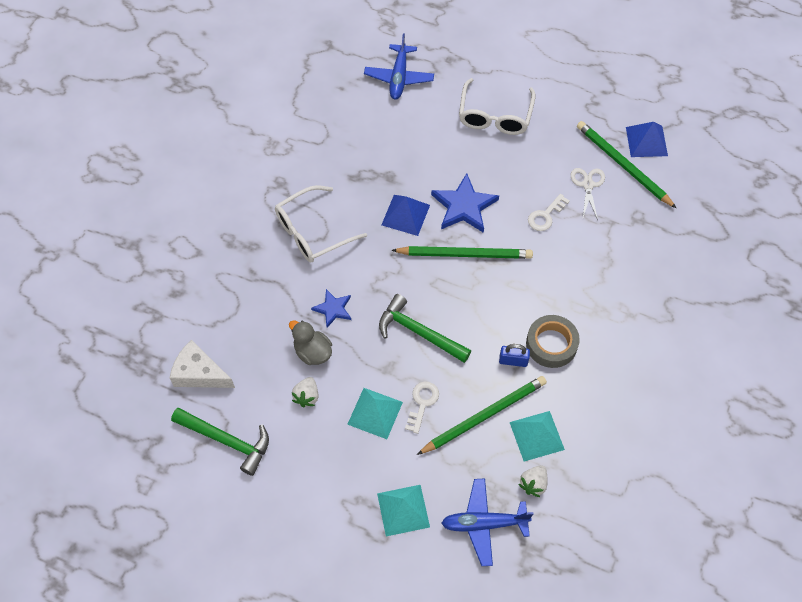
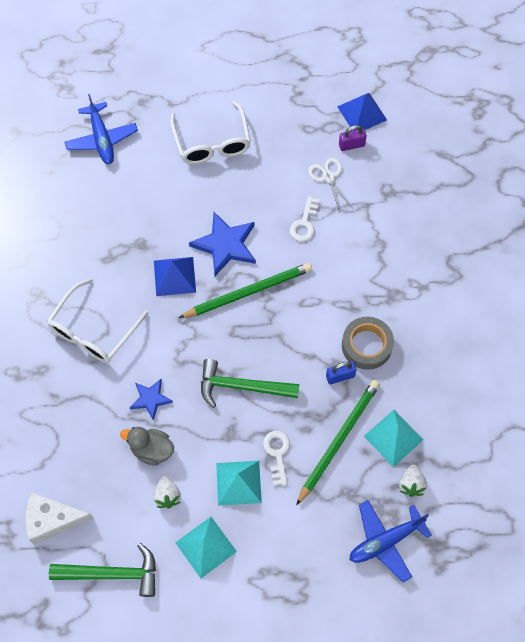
camera: 25 degrees left, 5 degrees up
(403, 510) = (308, 562): turquoise pyramid -> turquoise pyramid (206, 547)
(623, 165) = (351, 145): green pencil -> purple padlock

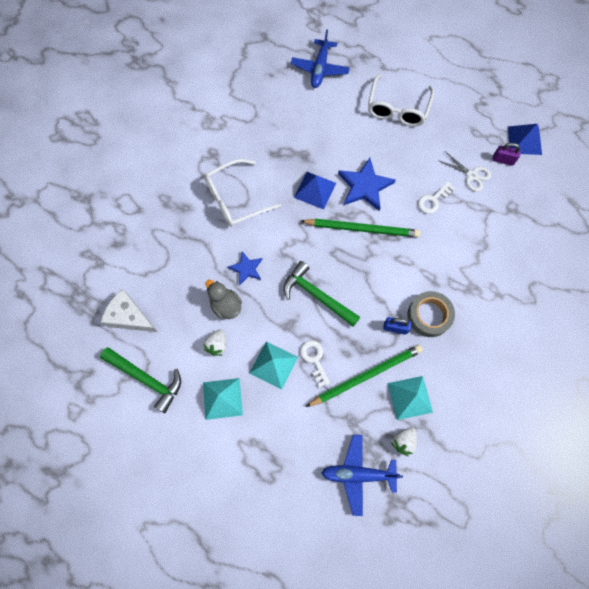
camera: 30 degrees right, 5 degrees up
(277, 453) = (314, 359): white key -> white key turned 45 degrees counterclockwise
(329, 177) = (471, 175): white scissors -> white scissors turned 120 degrees clockwise

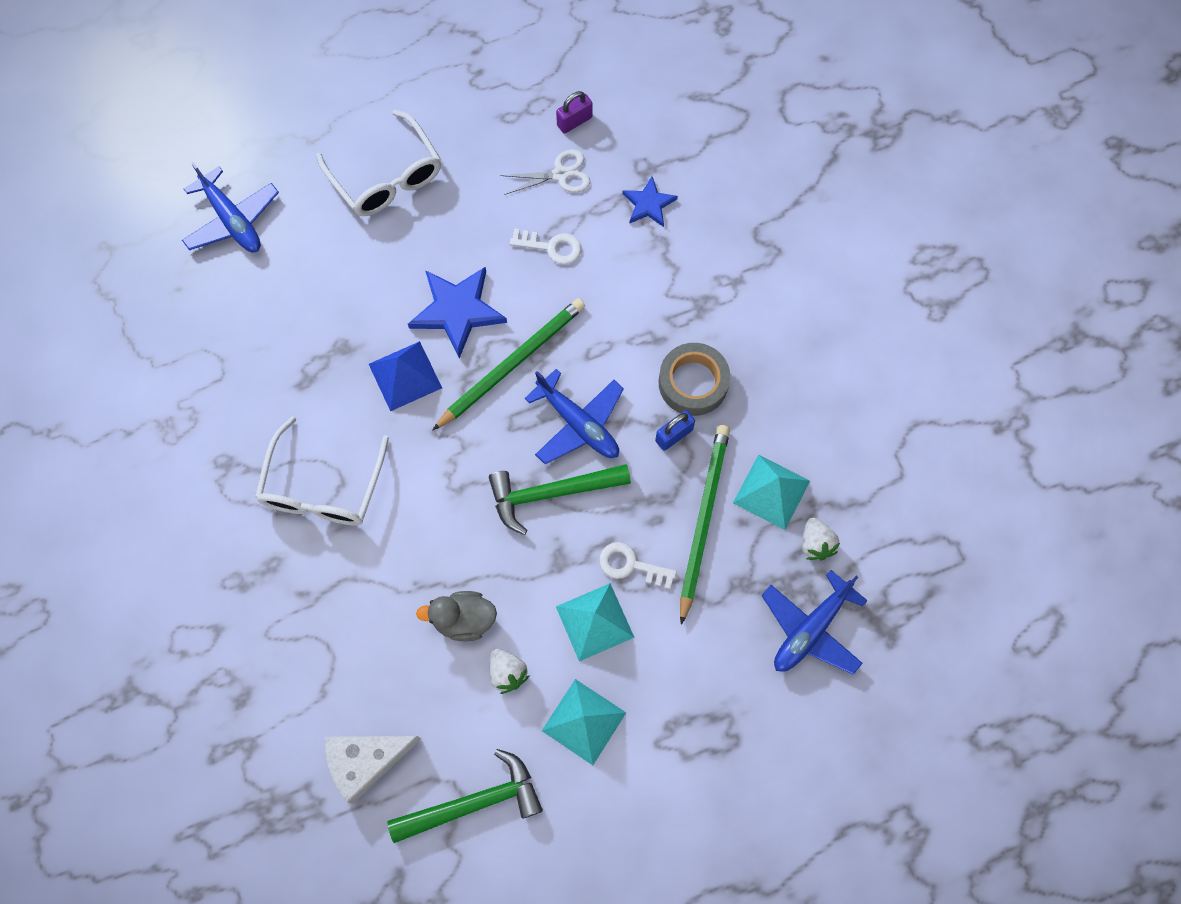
camera: 50 degrees left, 0 degrees up
(246, 268) = (436, 552): blue star -> blue star (648, 204)
(360, 280) = (578, 423): none -> blue plane
(433, 200) = (552, 247): white key -> white key turned 75 degrees counterclockwise
(524, 140) = (572, 73): blue pyramid -> none

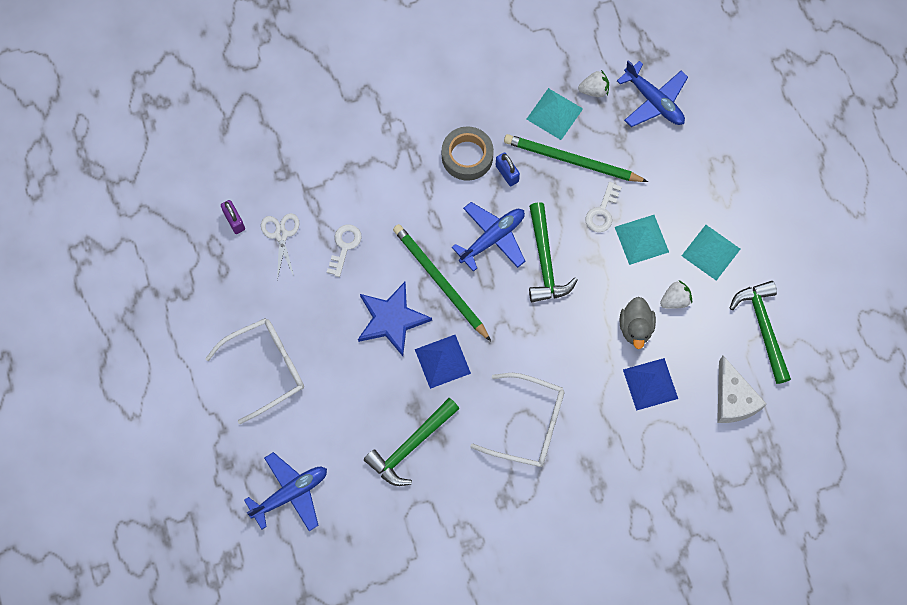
camera: 85 degrees left, 0 degrees up
(293, 348) = (411, 446): none -> green hammer
(384, 644) = (650, 384): none -> blue pyramid
(648, 204) = (316, 173): blue star -> none

